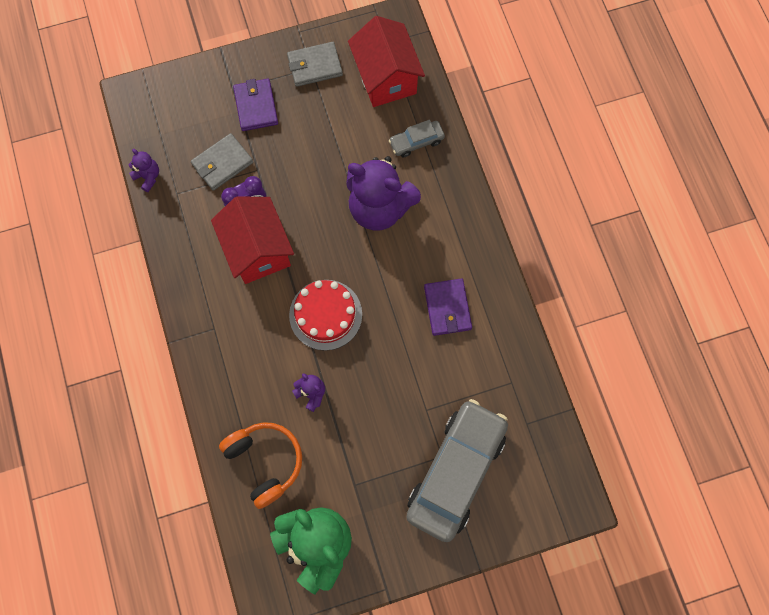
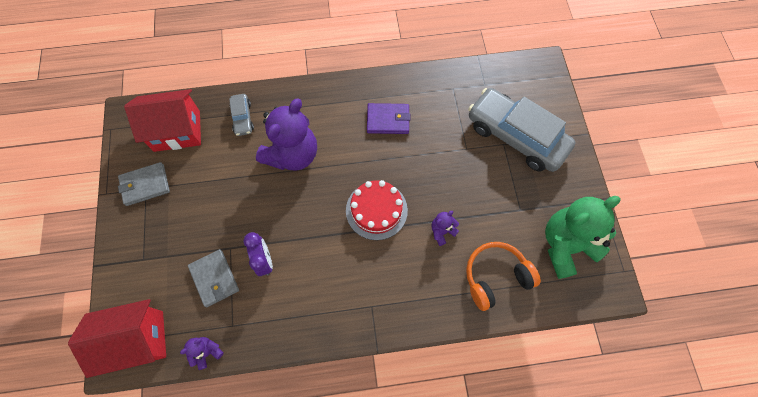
camera: 80 degrees left, 5 degrees down
(256, 106) = (167, 241): purple wallet -> none
(258, 250) = (306, 258): red house -> red house (137, 340)
(314, 66) = (145, 185): grey wallet -> grey wallet turned 75 degrees clockwise

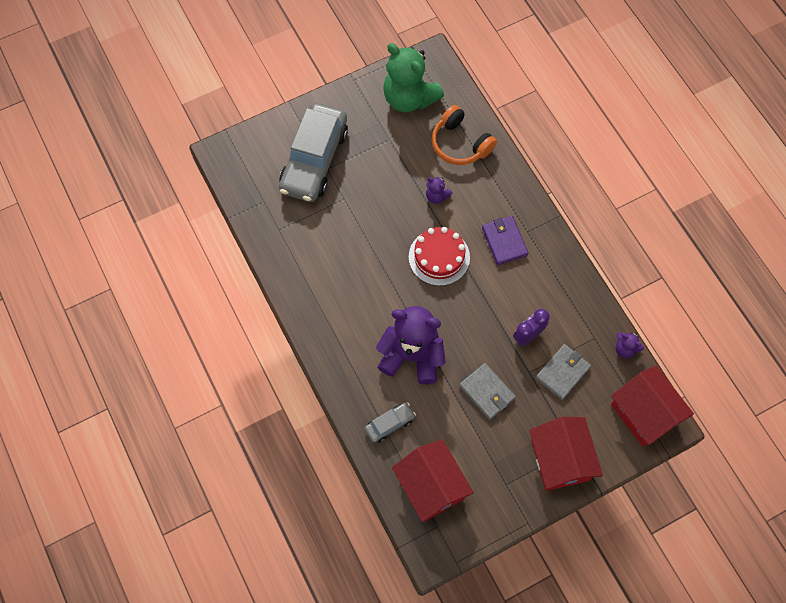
camera: 110 degrees left, 0 degrees up
(140, 241) = (560, 460): none -> red house
(145, 185) = (503, 487): grey wallet -> grey wallet (487, 392)
(388, 120) = (338, 279): purple wallet -> purple wallet (504, 241)

